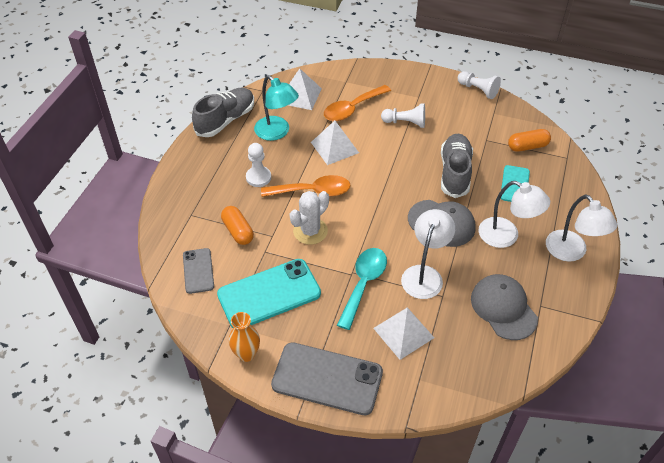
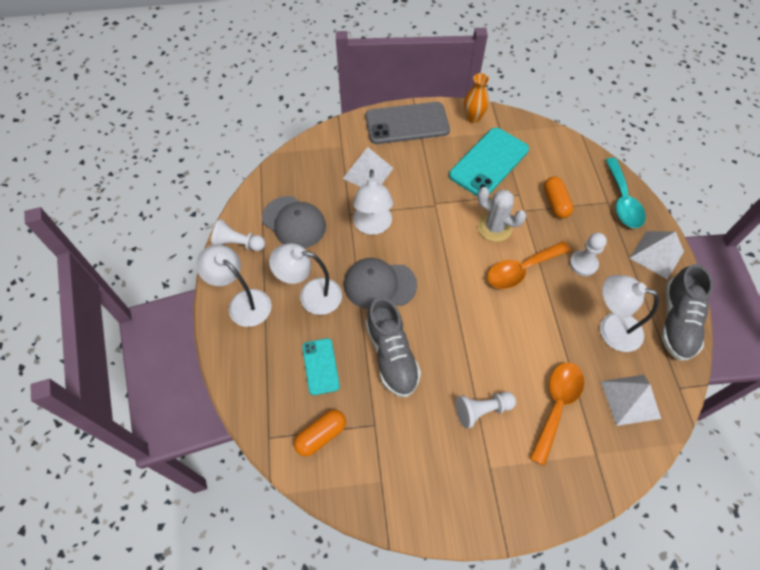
camera: 155 degrees right, 10 degrees up
(198, 271) = (557, 159): grey phone -> none
(238, 231) = (555, 203): orange capsule -> orange capsule turned 45 degrees clockwise
(277, 132) = (611, 328): turquoise lamp -> white lamp
(310, 231) = (494, 227): white cactus -> white cactus turned 75 degrees counterclockwise
(334, 147) = (537, 335): white pyramid -> white pyramid (656, 254)
(363, 284) = (420, 199): turquoise spoon -> turquoise spoon (622, 201)
(478, 90) = (418, 522): white pawn -> white pawn (238, 243)

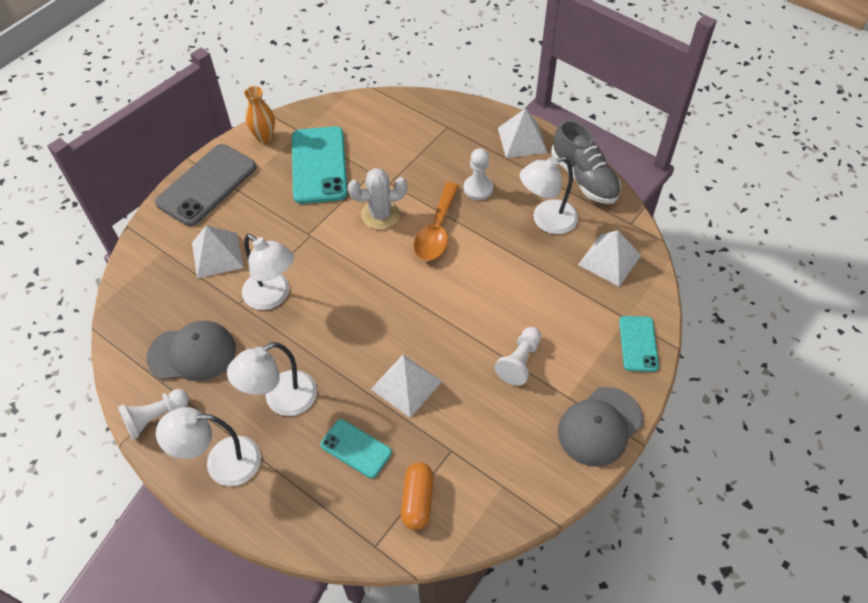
camera: 45 degrees left, 5 degrees down
(379, 284) = (333, 339): grey cap -> grey cap (600, 426)
(392, 355) = (406, 385): grey shoe -> white pyramid
(555, 203) = (408, 157): orange capsule -> none
(556, 405) = (566, 309): orange spoon -> none
(584, 481) = (638, 344): none -> turquoise phone
(622, 201) = (457, 117): turquoise spoon -> none

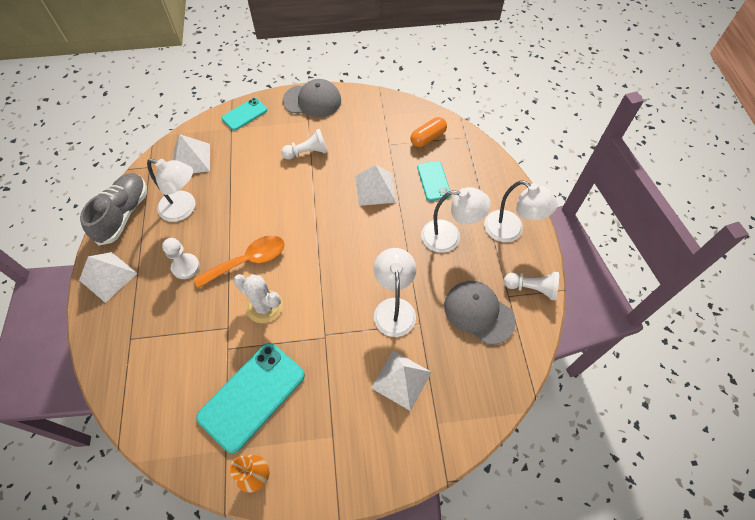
camera: 135 degrees left, 5 degrees up
(207, 185) = (350, 465): grey phone -> none

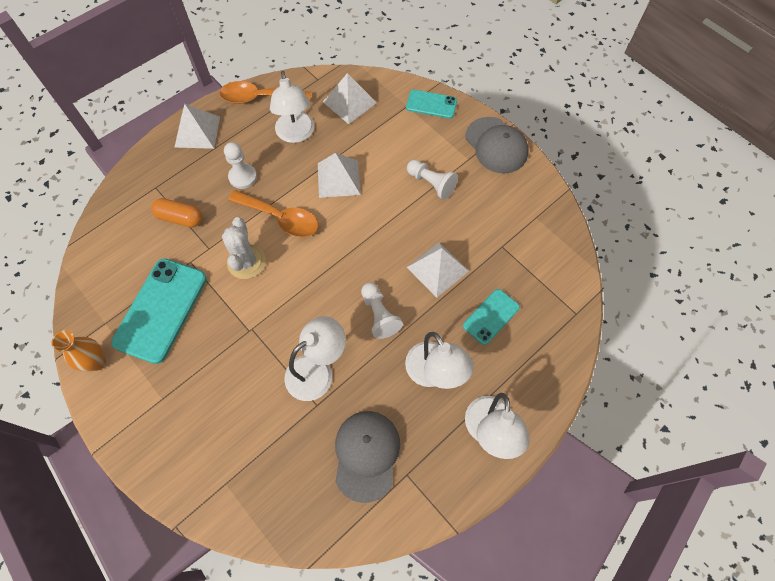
camera: 55 degrees right, 5 degrees up
(123, 214) = (259, 97): grey shoe -> orange spoon
(252, 396) = (160, 310): turquoise phone -> turquoise phone turned 75 degrees counterclockwise
(401, 380) = (249, 424): white pyramid -> white pyramid (338, 179)
(428, 138) = (541, 277): orange capsule -> orange capsule (180, 218)
(531, 288) = (432, 494): white pawn -> white pawn (379, 315)

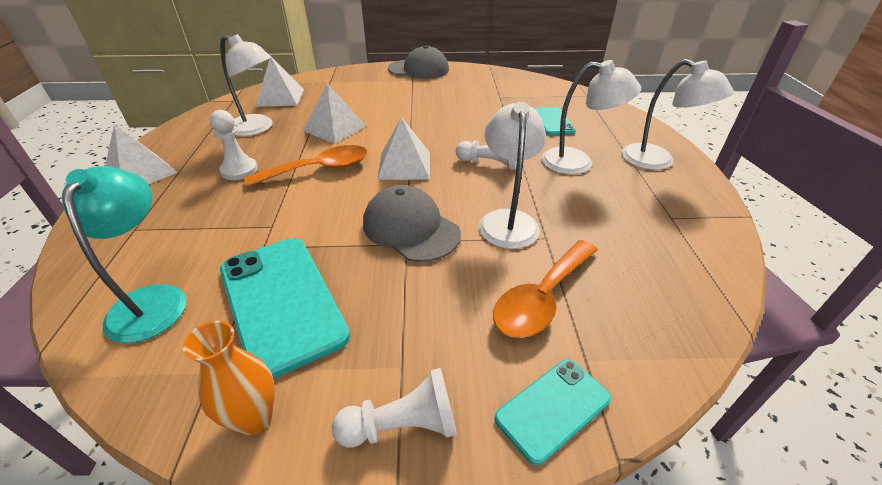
camera: 50 degrees left, 25 degrees down
(121, 253) = (152, 300): none -> turquoise lamp
(180, 218) = (202, 229): orange capsule -> none
(246, 262) = (328, 209): white cactus -> none
(259, 97) = (187, 129): orange spoon -> orange spoon (542, 298)
(366, 455) = (631, 231): grey cap -> grey cap (410, 228)
(431, 104) = (346, 74): turquoise phone -> turquoise phone (552, 408)
(431, 183) = (408, 98): white pawn -> white pawn (402, 425)
(437, 269) = (483, 124): white pyramid -> white pyramid (404, 165)

